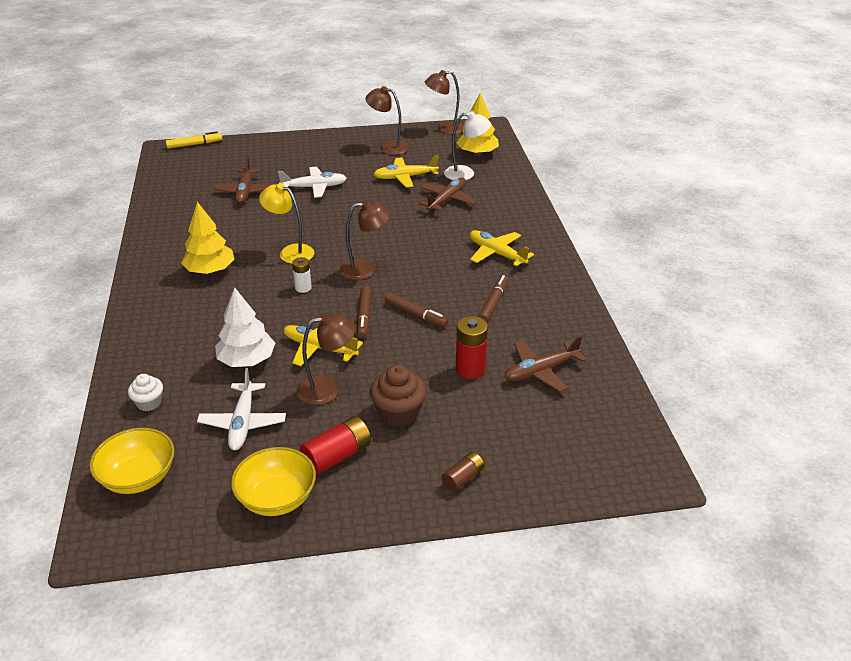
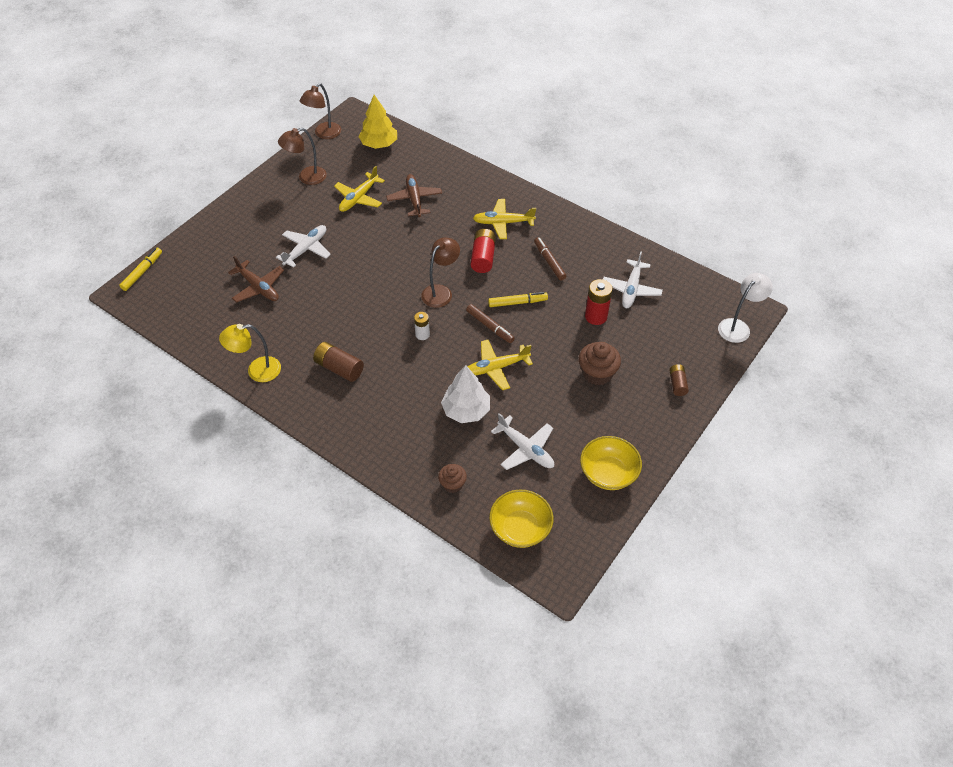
camera: 45 degrees left, 15 degrees up
(149, 403) = (452, 484): white cupcake -> brown cupcake
(210, 270) = (339, 368): yellow tree -> brown battery
(290, 252) = (372, 314): yellow lamp -> yellow lamp (257, 371)
(328, 389) = (540, 390): brown lamp -> none
(337, 456) = (602, 424): red battery -> red battery (483, 257)
(415, 315) = (517, 302): brown marker -> yellow marker
(466, 174) = (396, 168): white lamp -> white lamp (738, 326)
(541, 371) = (631, 289): brown plane -> white plane

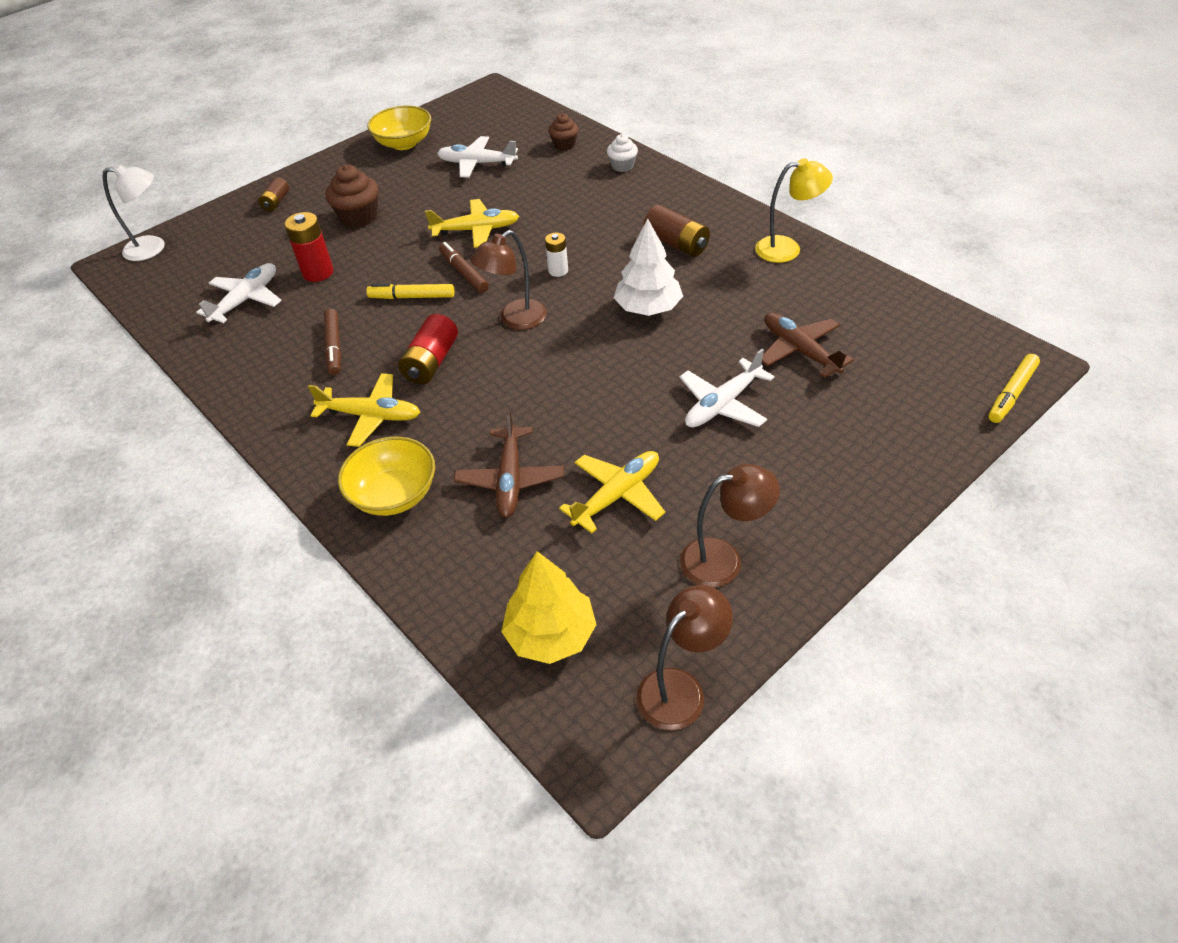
camera: 165 degrees left, 5 degrees down
(393, 457) = (622, 166): none -> white cupcake
(466, 410) = (528, 196): white tree -> white tree (648, 308)
(520, 528) = (510, 116): yellow bowl -> yellow bowl (394, 495)
(525, 449) = (477, 164): white plane -> white plane turned 45 degrees counterclockwise
(738, 326) = (153, 248): white lamp -> white lamp turned 150 degrees counterclockwise

